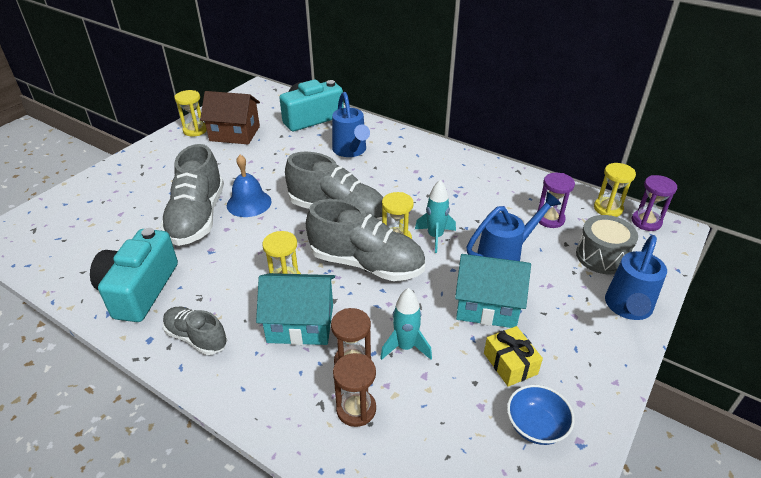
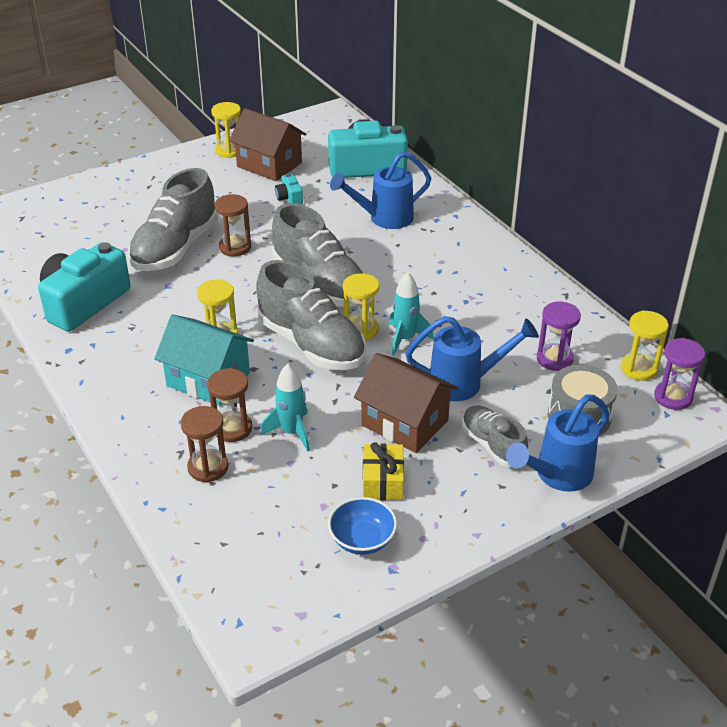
camera: 25 degrees right, 0 degrees up
(196, 338) = (108, 361): grey shoe -> grey shoe (492, 445)
(249, 203) = (235, 247): blue bell -> brown hourglass
(267, 154) = (289, 198): none -> turquoise camera
(351, 151) = (384, 219): blue watering can -> blue watering can turned 60 degrees clockwise
(487, 305) = (404, 423): turquoise house -> brown house

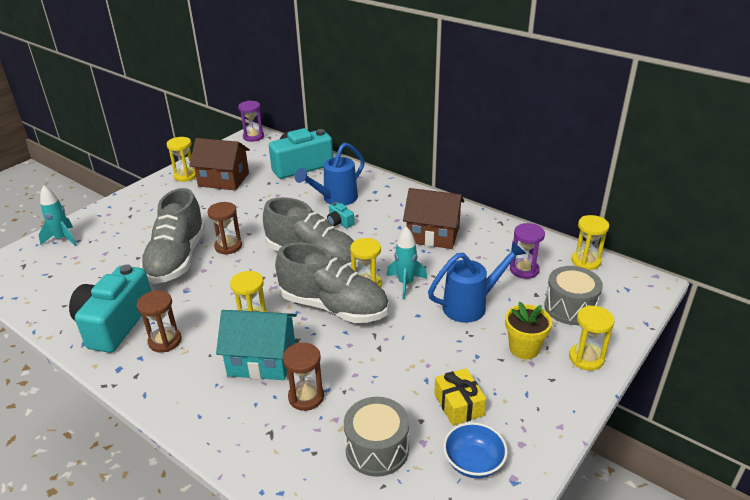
camera: 20 degrees left, 5 degrees down
(208, 467) = (303, 439): brown hourglass -> brown hourglass (165, 341)
(274, 498) = (377, 449): none -> grey drum
(289, 198) = (253, 200): turquoise camera -> turquoise camera (339, 222)
(292, 432) = (359, 385): turquoise rocket -> turquoise rocket (63, 239)
(404, 423) = (446, 350): brown house -> brown house (433, 234)
(492, 445) = (524, 348): grey shoe -> yellow flower pot
(557, 476) = (586, 358): blue watering can -> yellow hourglass
(673, 397) = (623, 275): purple hourglass -> purple hourglass (253, 137)

